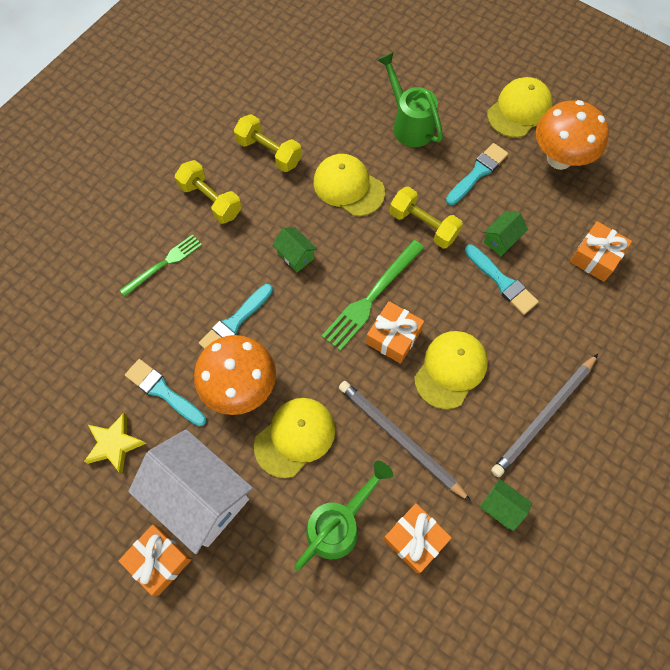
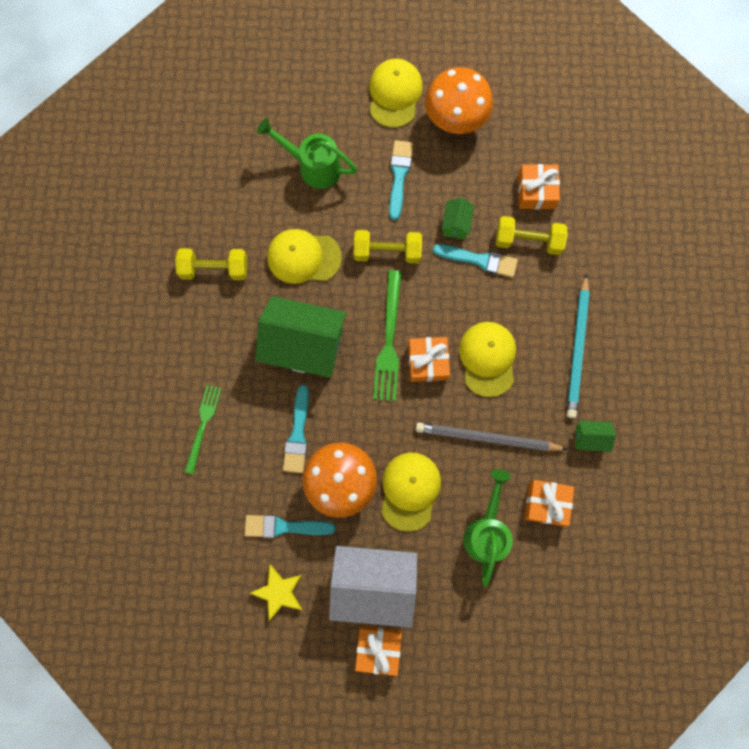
camera: 35 degrees left, 10 degrees up
(210, 200) = (198, 345): yellow dumbbell -> yellow dumbbell (528, 241)
(295, 256) = (304, 346): green house -> green house, size x2.30
(544, 416) = (577, 349): grey pencil -> turquoise pencil

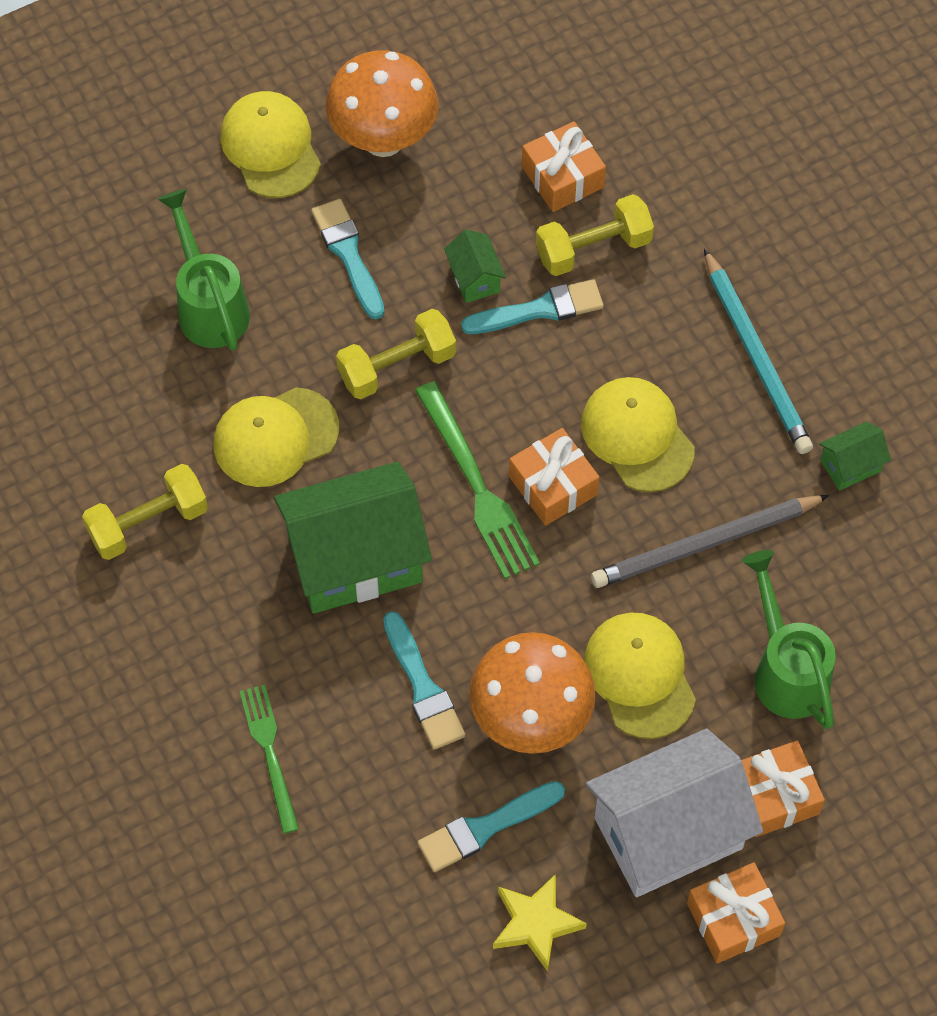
camera: 30 degrees left, 15 degrees down
(313, 166) = (209, 305): green watering can -> green watering can turned 75 degrees clockwise
(546, 503) = (846, 586): orange gift -> orange gift (774, 796)

